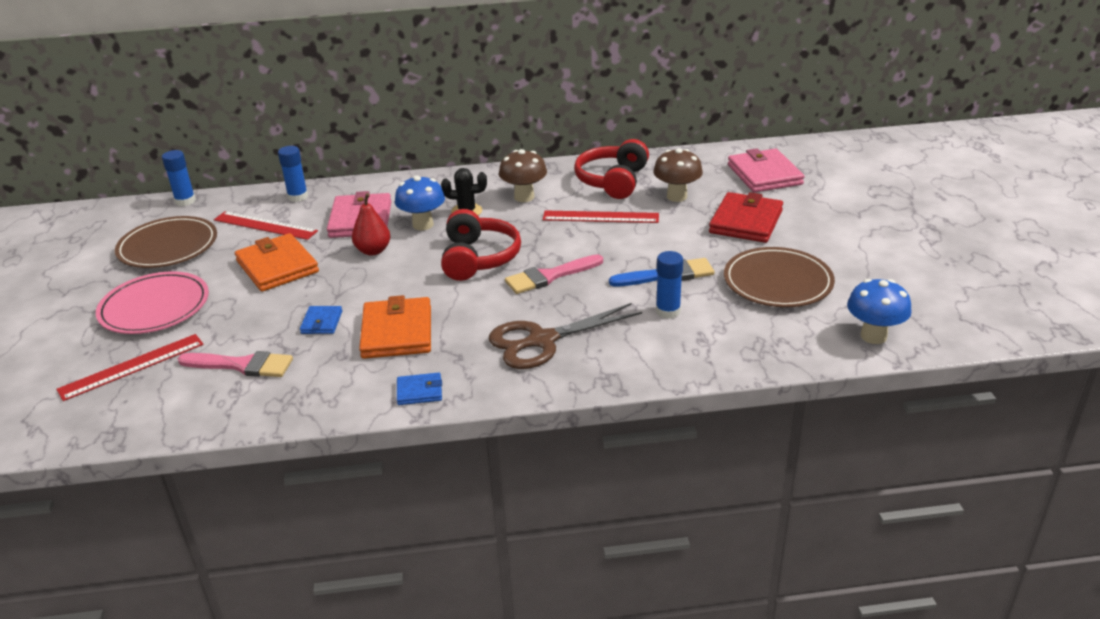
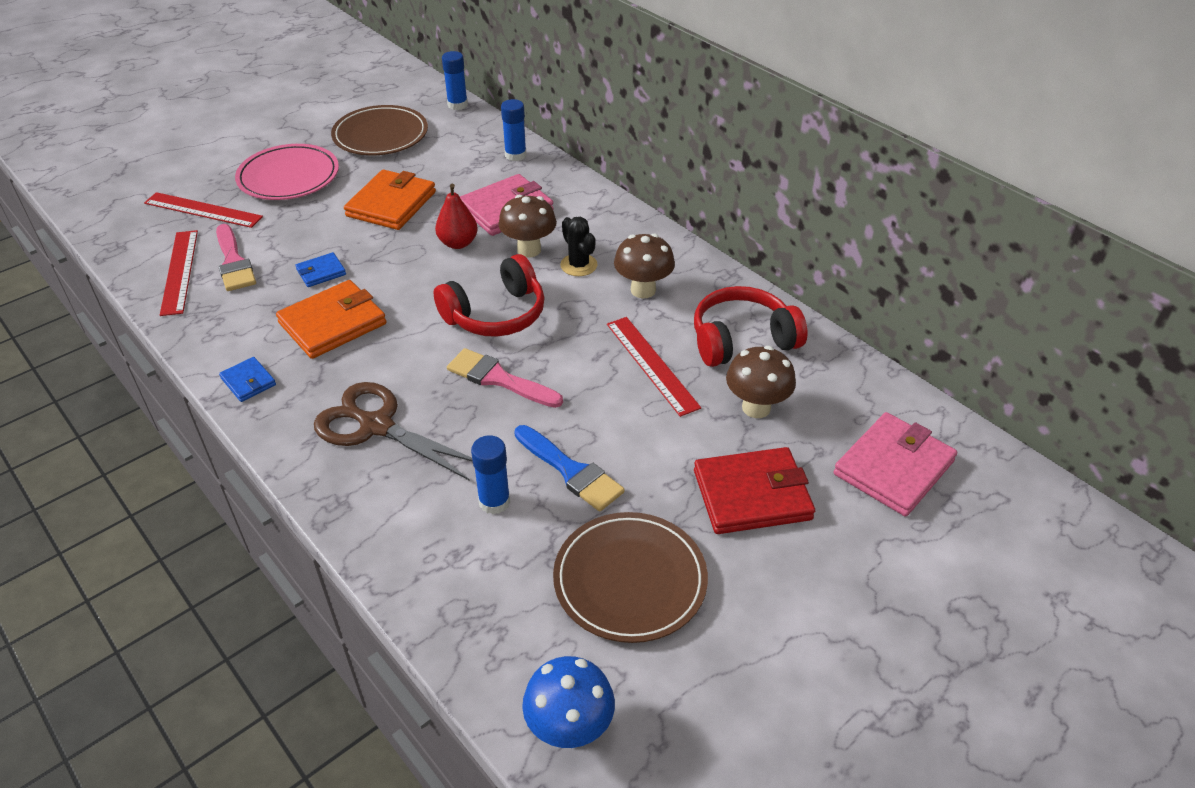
camera: 55 degrees right, 10 degrees up
(265, 225) = (452, 164): red ruler -> red ruler (179, 271)
(423, 225) = (529, 250): blue mushroom -> brown mushroom

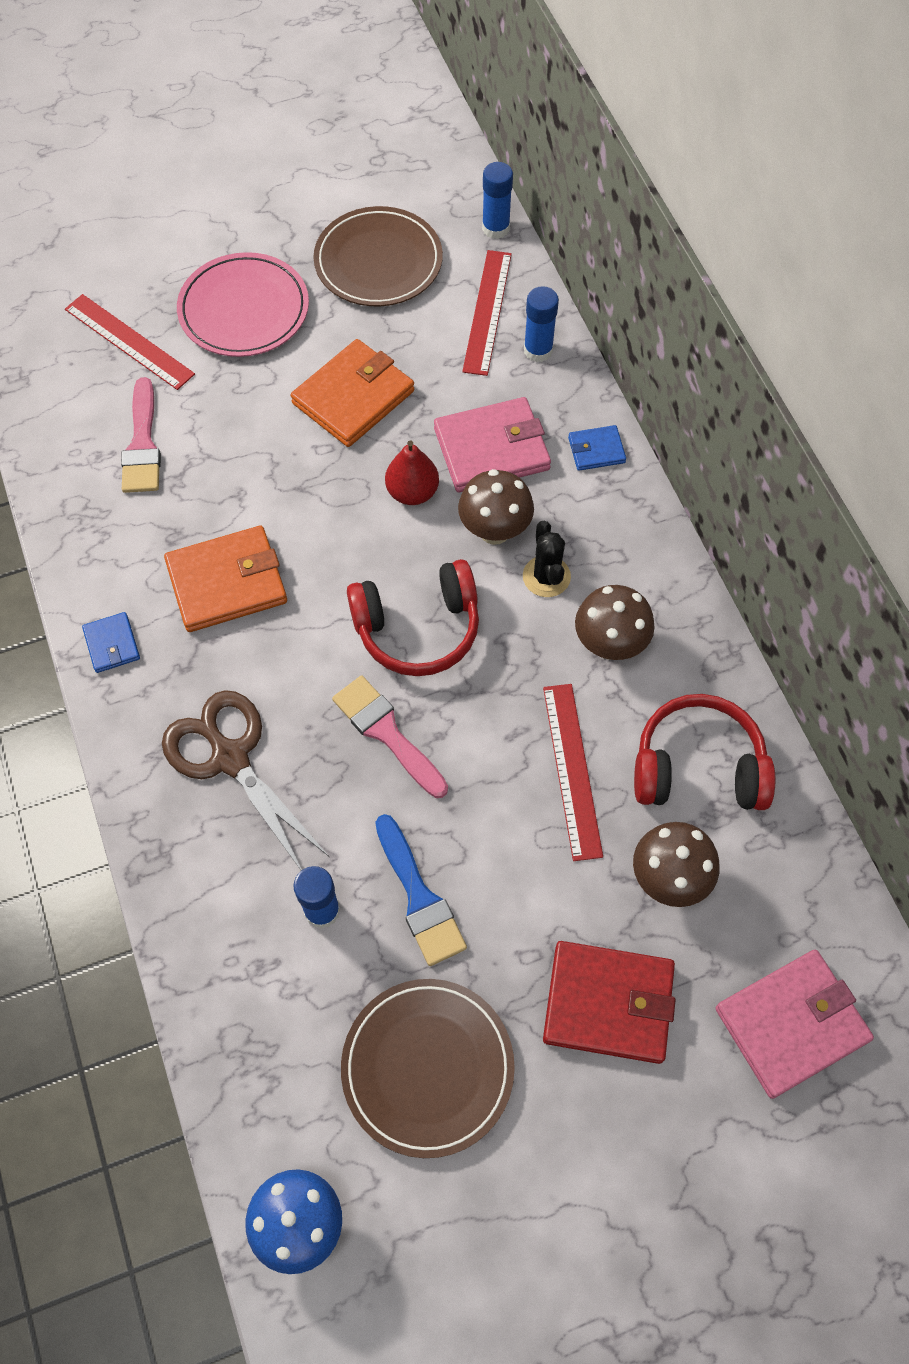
camera: 20 degrees right, 20 degrees up
(179, 271) = (79, 441): red ruler -> red ruler (487, 312)
(321, 272) = (237, 492): blue wallet -> blue wallet (596, 450)

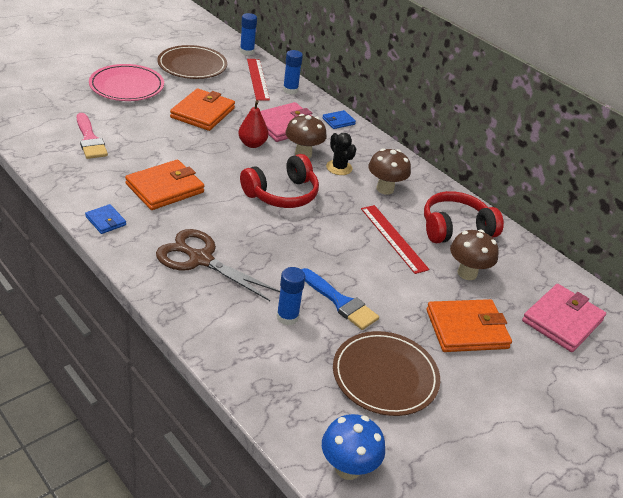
camera: 25 degrees left, 25 degrees down
(129, 341) = (65, 102): red ruler -> none
(387, 733) = (286, 237): pink brush -> none
(608, 1003) = (467, 329): red wallet -> orange wallet

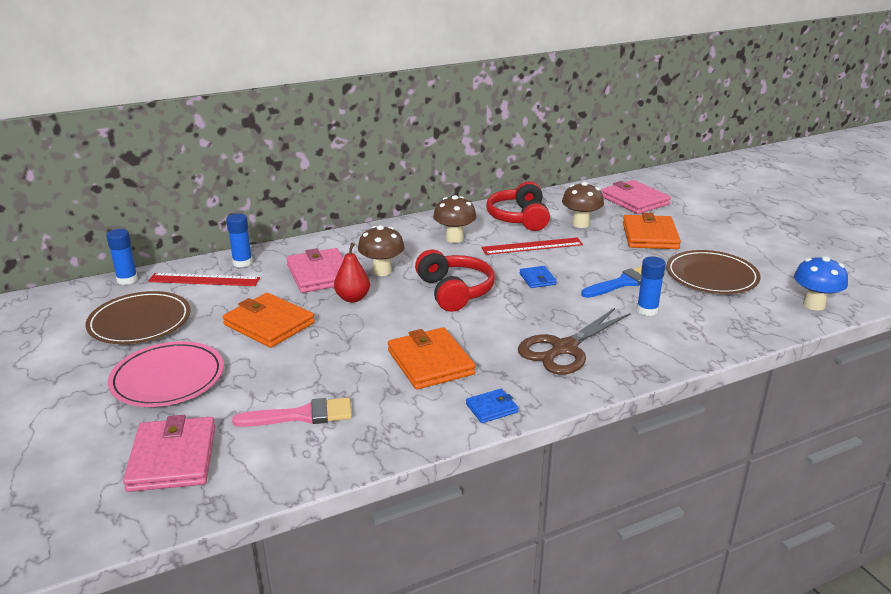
camera: 70 degrees left, 10 degrees down
(43, 101) = (173, 458): none -> pink wallet
(338, 121) = (323, 244): blue wallet -> blue wallet (537, 279)
(339, 168) = (413, 256): black cactus -> none

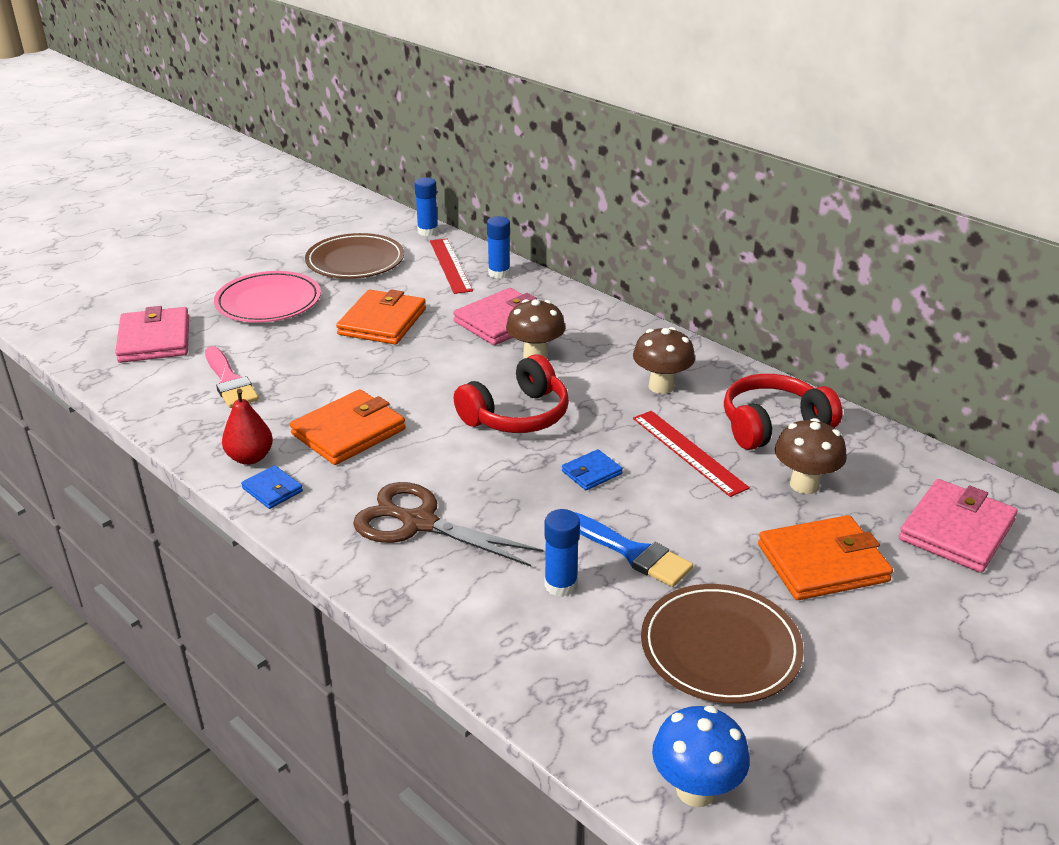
camera: 70 degrees right, 5 degrees up
(173, 458) = (155, 339): pink wallet -> pink wallet turned 75 degrees counterclockwise
(352, 298) = (460, 353): red pear -> red pear (250, 458)

